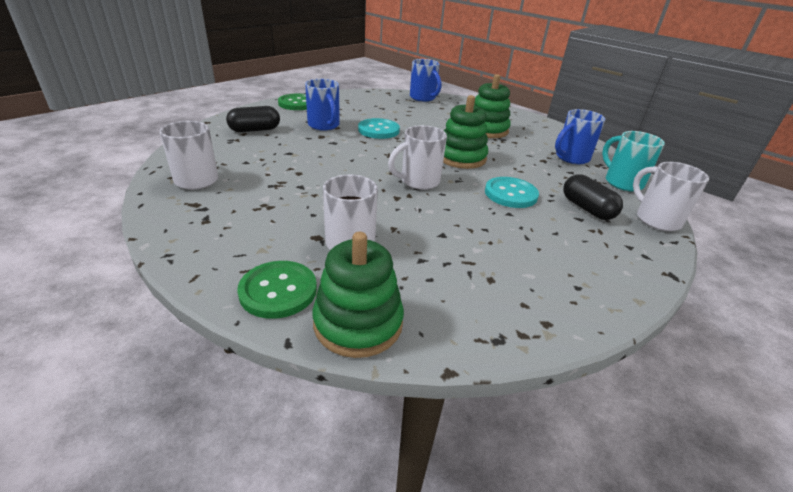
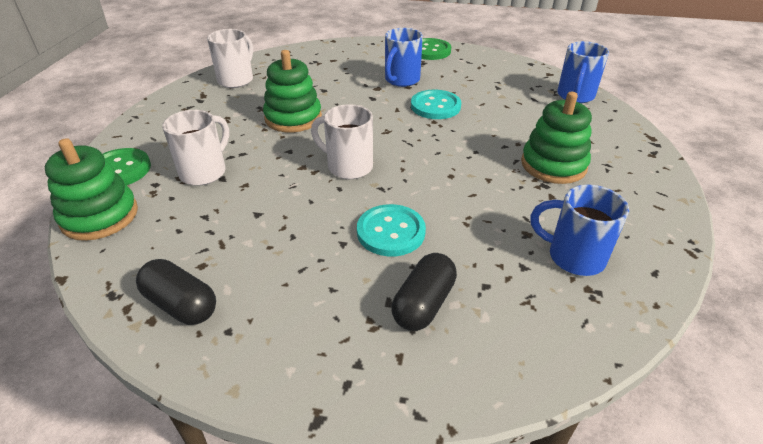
camera: 60 degrees right, 5 degrees up
(255, 130) = (345, 60): black capsule -> black capsule (181, 304)
(461, 157) = (441, 172): green stacking toy -> green stacking toy (293, 118)
(622, 182) = (558, 326): turquoise mug -> none
(656, 219) = (469, 384): white mug -> none

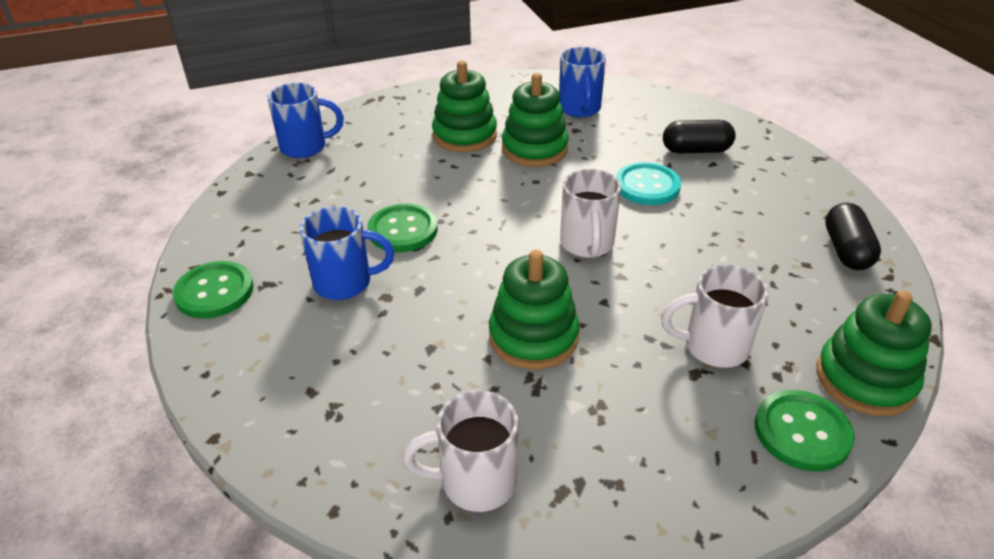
camera: 120 degrees left, 0 degrees up
(435, 106) = (403, 230): turquoise button -> green button
(504, 193) = (534, 149): none -> green stacking toy

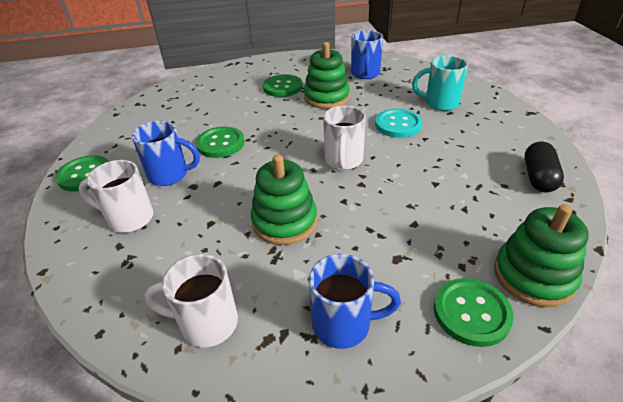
camera: 10 degrees right, 0 degrees up
(305, 147) = (178, 90): blue mug -> blue mug (344, 324)
(464, 135) = (282, 87): green stacking toy -> green button
(696, 150) = (440, 103): black capsule -> turquoise mug
(713, 347) = (416, 240): white mug -> white mug (129, 218)

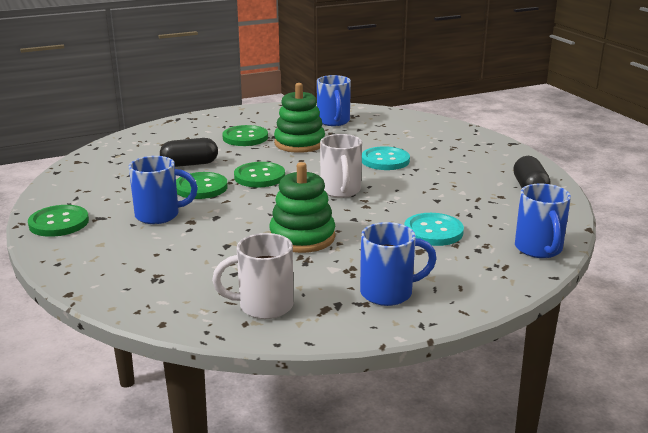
camera: 15 degrees left, 15 degrees down
(129, 218) = (136, 250): white mug -> none
(224, 114) = (190, 164): none -> black capsule
(419, 230) = (433, 231): none -> turquoise button
(440, 103) = (422, 141): turquoise mug -> none
(471, 313) = (493, 275): green button -> green button (259, 177)
(533, 276) = (539, 249): green stacking toy -> blue mug

